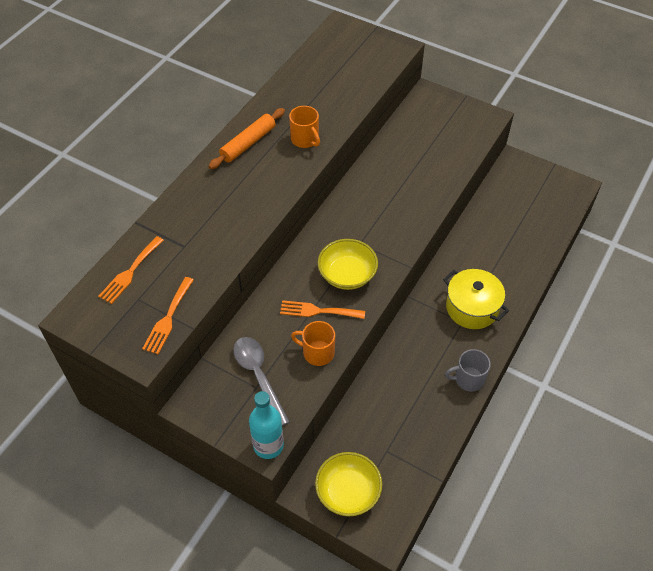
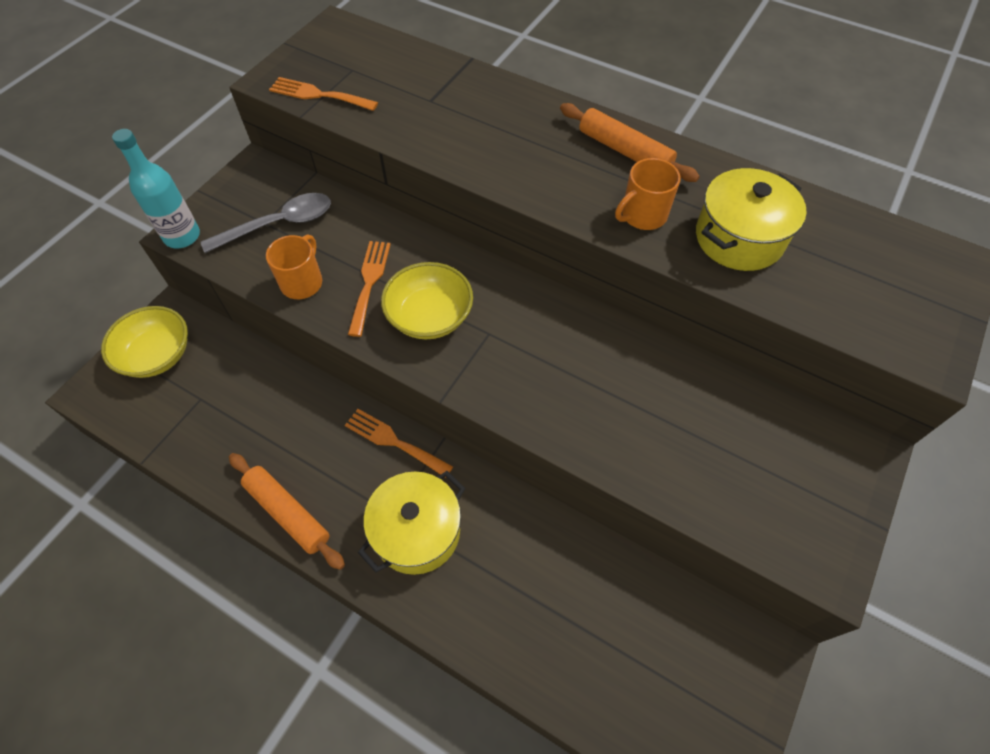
camera: 90 degrees right, 5 degrees up
(130, 272) = (392, 60): orange fork -> orange fork (394, 441)
(323, 101) = (739, 238): none -> yellow pot
(468, 379) = (288, 513): grey mug -> orange rolling pin

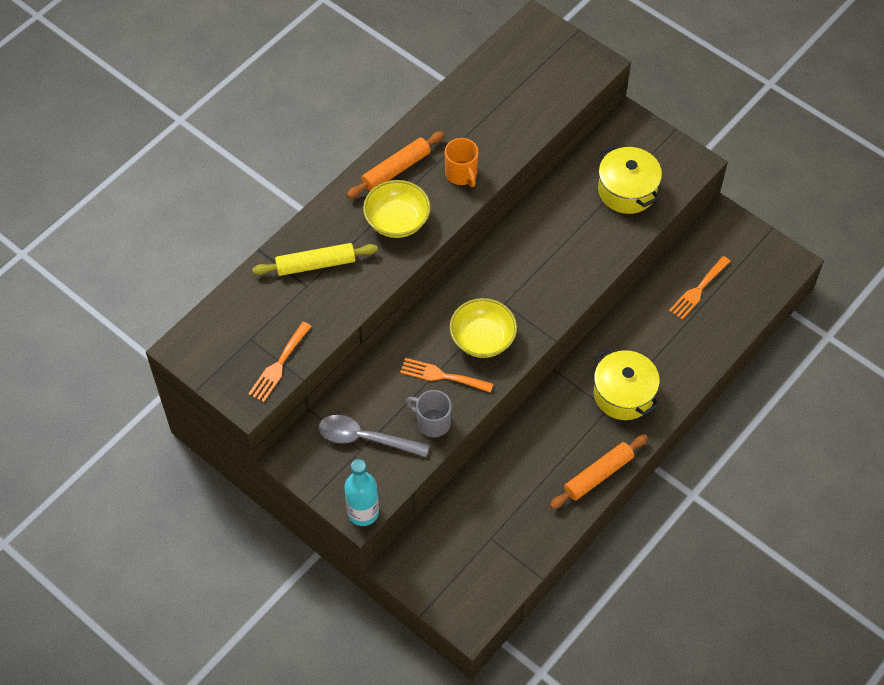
camera: 80 degrees left, 0 degrees up
(157, 355) = (441, 574): yellow bowl -> yellow bowl (397, 221)
(278, 224) = (365, 438): grey spoon -> grey spoon turned 60 degrees counterclockwise
(302, 282) = (432, 422): orange mug -> grey mug
(394, 441) = (551, 402): orange fork -> orange fork (698, 290)
(461, 103) = (316, 264): none -> yellow rolling pin
(739, 238) = (492, 127): yellow pot -> yellow pot (627, 191)

